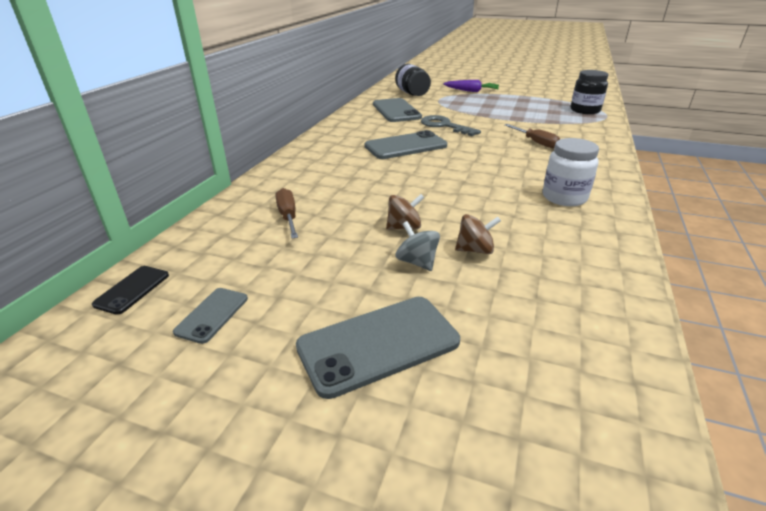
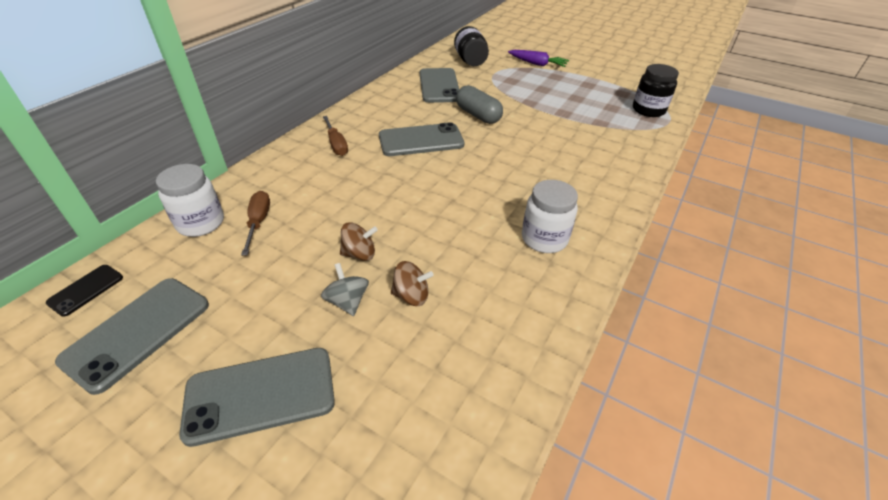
camera: 10 degrees right, 10 degrees up
(212, 315) = (137, 332): grey phone -> grey phone, size x1.91
(228, 224) = (201, 223): none -> white jar
(444, 126) = (478, 115): grey key -> grey capsule
(536, 142) = (562, 153): brown screwdriver -> brown screwdriver (336, 144)

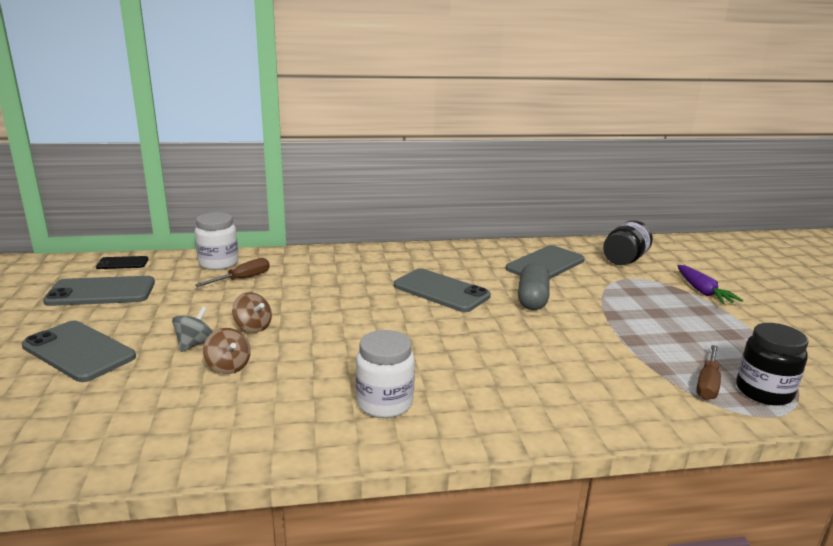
camera: 50 degrees right, 20 degrees down
(336, 144) = (376, 263): brown screwdriver -> brown screwdriver (707, 384)

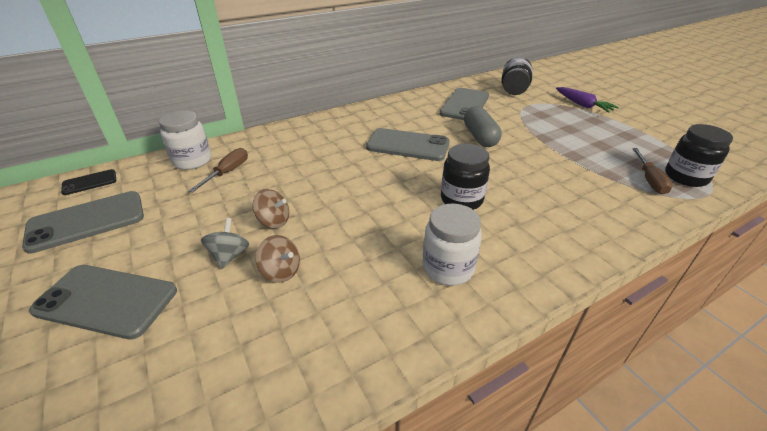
camera: 20 degrees left, 15 degrees up
(454, 351) = (461, 199): none -> black jar

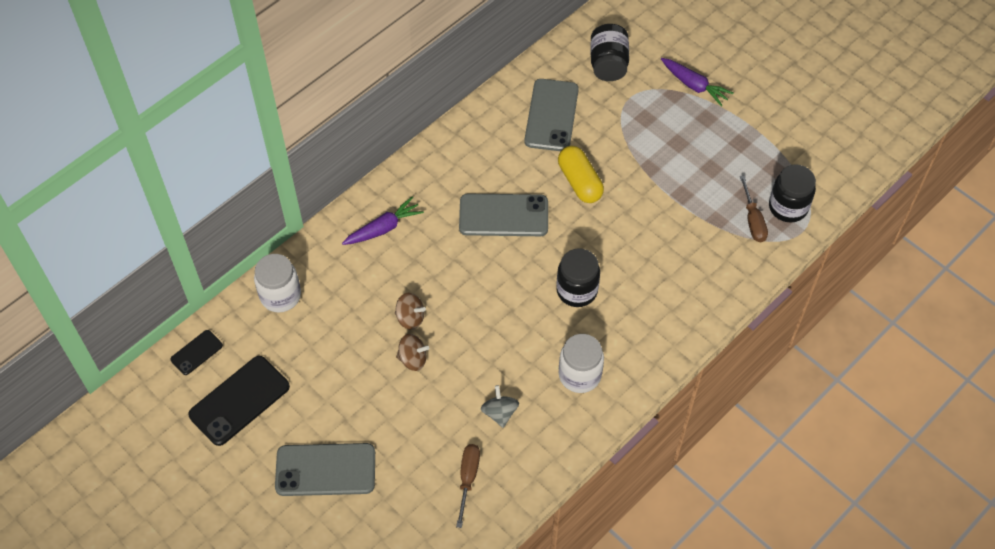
camera: 15 degrees left, 20 degrees up
(87, 221) = (239, 400): grey phone -> black phone
(228, 172) = (330, 304): brown screwdriver -> brown screwdriver (468, 479)
(229, 255) = (395, 406): grey spinning top -> grey spinning top (499, 413)
(281, 271) = (447, 411): brown spinning top -> brown spinning top (410, 318)
(305, 138) = (384, 228): none -> purple carrot
(480, 137) = (580, 182): grey capsule -> yellow capsule

